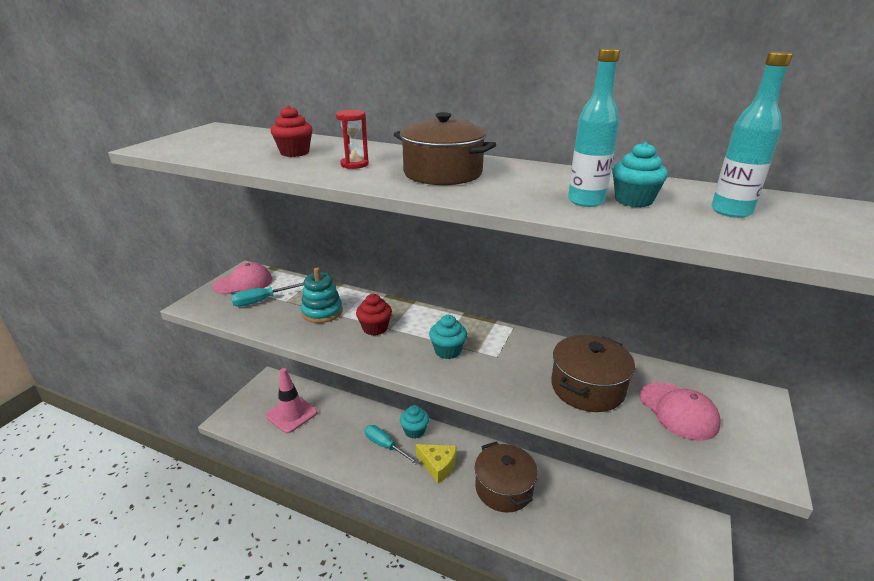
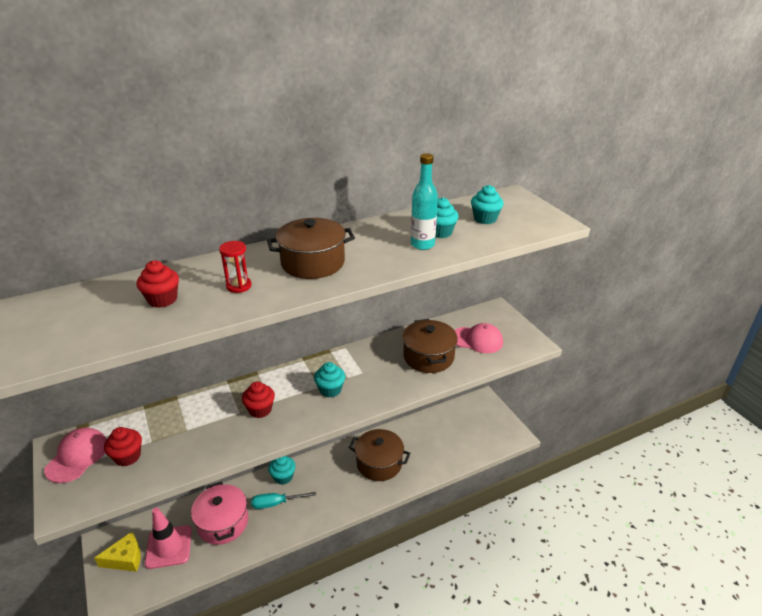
camera: 50 degrees left, 5 degrees up
(262, 301) = (128, 456): turquoise screwdriver -> red cupcake
(322, 312) = (199, 427): turquoise stacking toy -> none
(337, 427) = (223, 523): none -> pink pot
(438, 466) = (327, 484): yellow cheese -> yellow cheese (125, 558)
(731, 211) = (485, 219): turquoise bottle -> turquoise cupcake

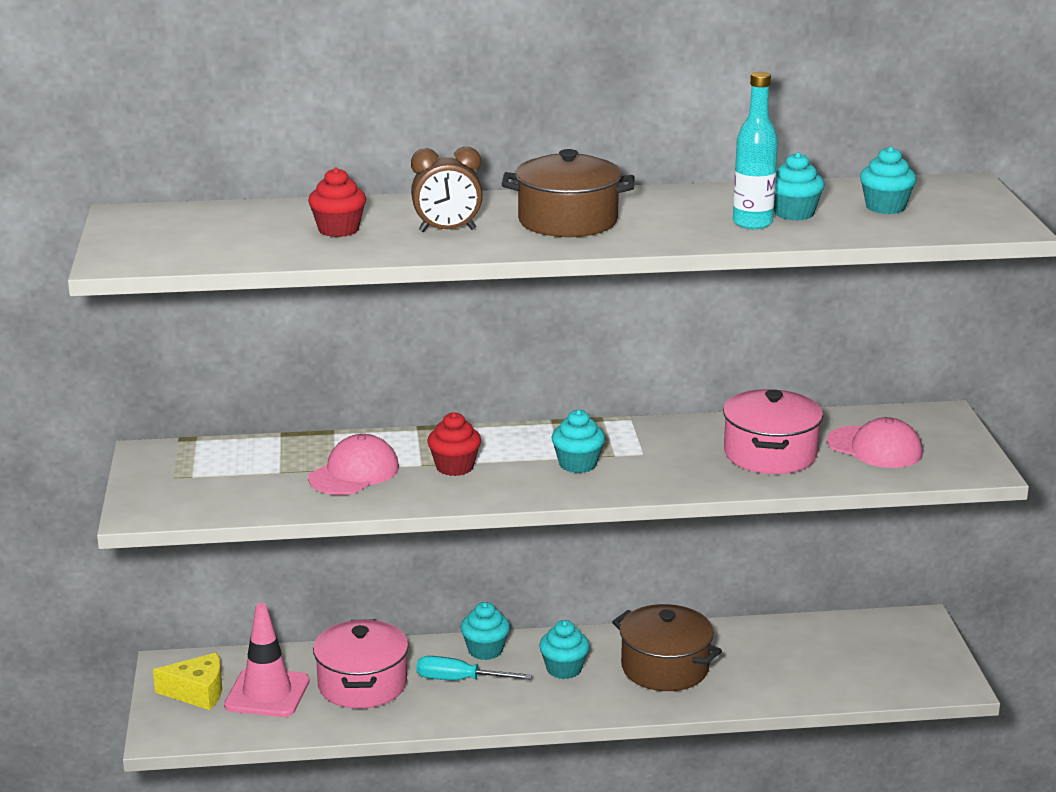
camera: 20 degrees right, 10 degrees down
(77, 456) = (172, 468): pink cap -> pink cap (354, 473)
(128, 456) = (241, 481): red cupcake -> none
(238, 286) = (447, 230): red hourglass -> brown clock
(329, 479) = (564, 669): none -> turquoise cupcake
(428, 357) = (770, 454): brown pot -> pink pot

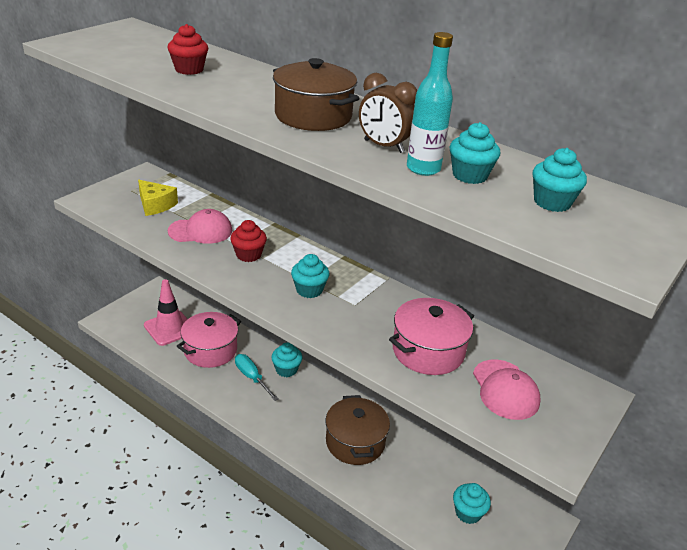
camera: 40 degrees right, 10 degrees up
(197, 692) = (147, 309): yellow cheese -> yellow cheese (155, 205)
(447, 230) = (237, 92): brown clock -> brown clock (383, 146)
(564, 669) = (306, 406): turquoise cupcake -> turquoise cupcake (468, 513)

